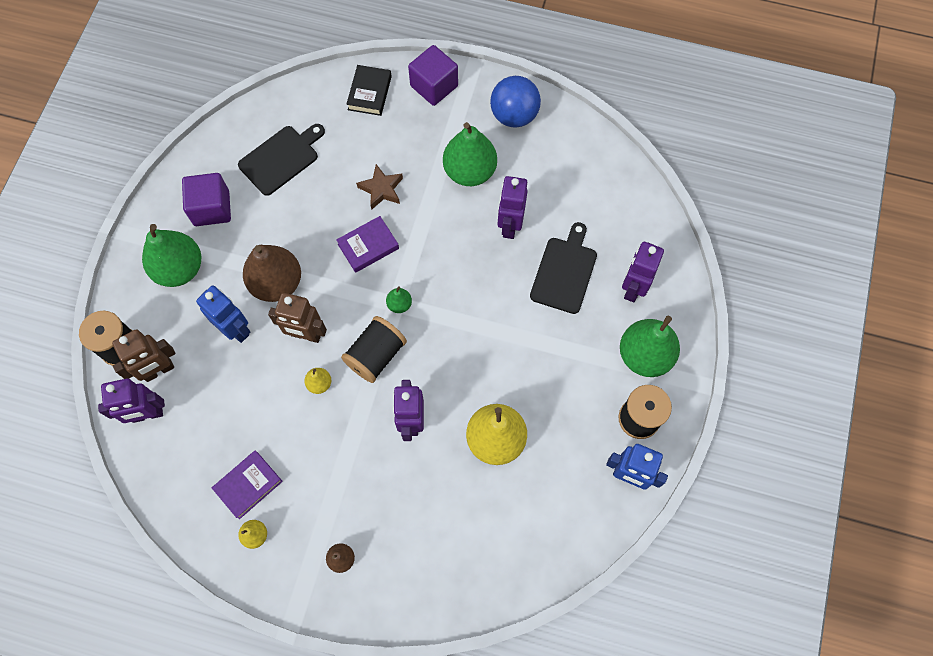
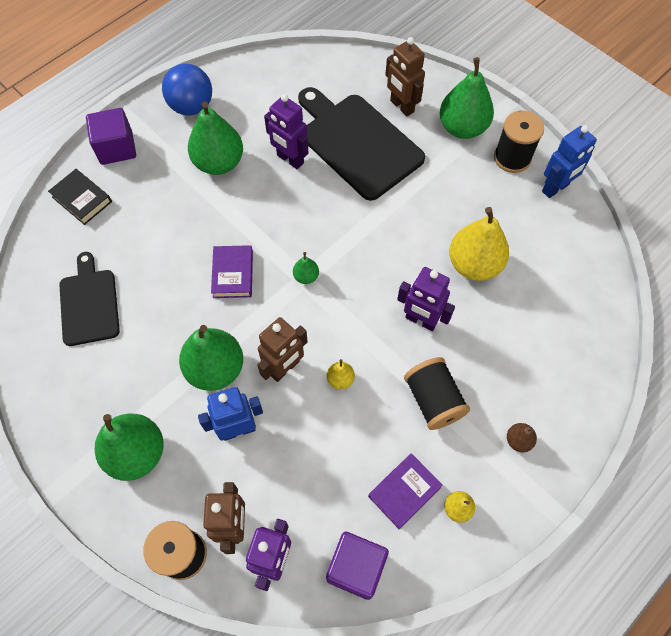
camera: 60 degrees left, 5 degrees down
(212, 208) = (93, 391): purple cube -> purple cube (356, 567)
(248, 485) = (404, 492): purple book -> purple book turned 60 degrees clockwise
(277, 283) = (215, 369): brown pear -> green pear
(376, 355) = (342, 319): black spool -> black spool (433, 400)
(381, 189) = (185, 236): brown star -> none
(564, 272) = (357, 143): black cutting board -> black cutting board, size x1.62
(633, 288) = (401, 106): purple robot -> brown robot

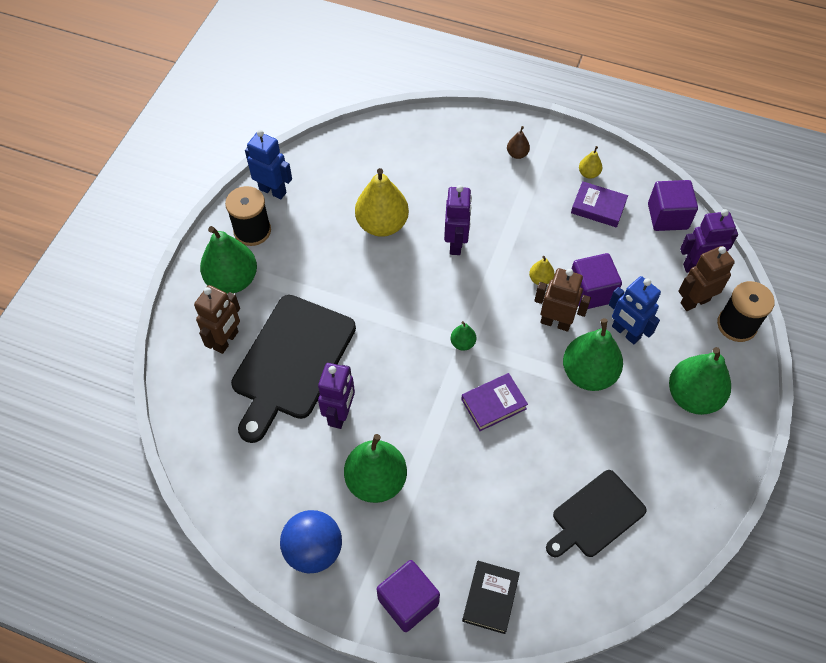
camera: 115 degrees left, 5 degrees down
(301, 421) = (591, 292): none -> purple cube
(433, 400) = (518, 213): black spool -> none

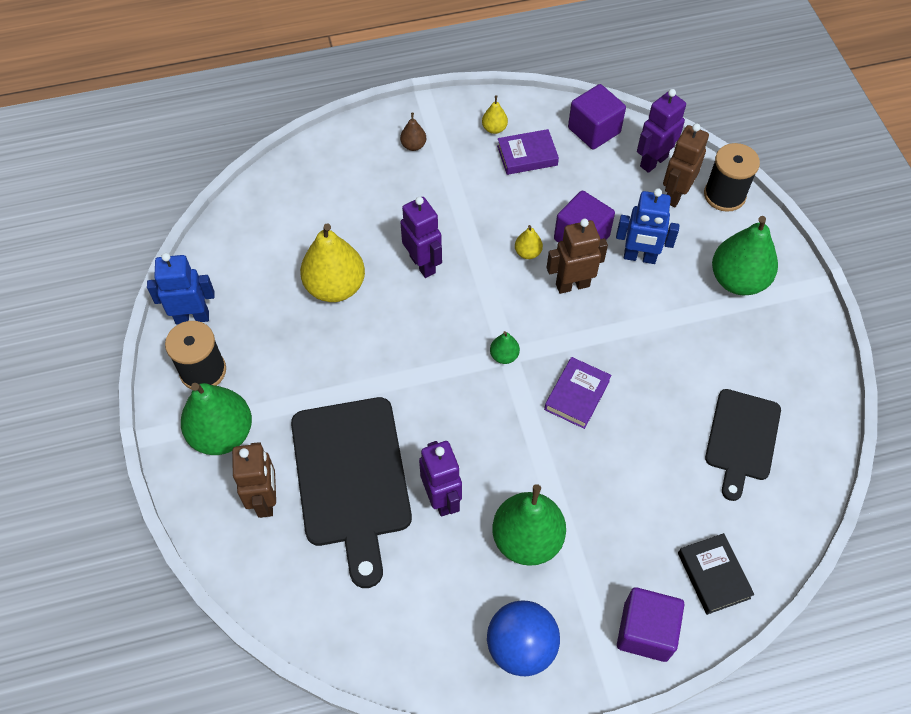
camera: 35 degrees left, 0 degrees up
(588, 373) = (637, 314): green pear -> none

